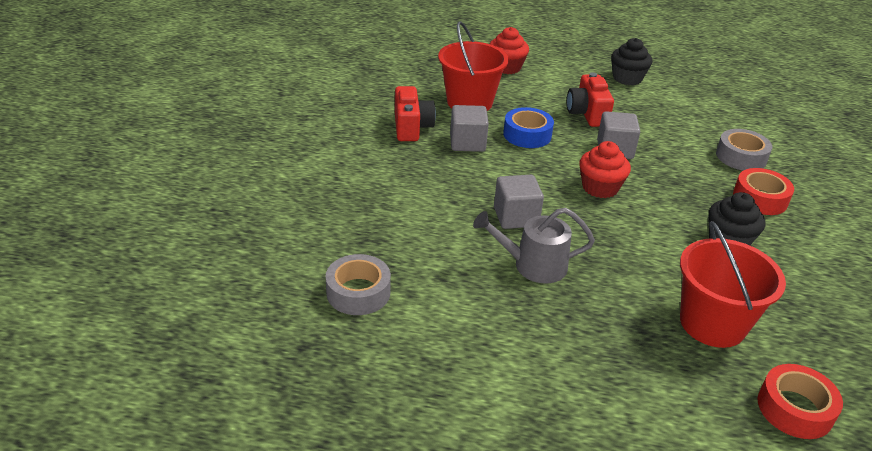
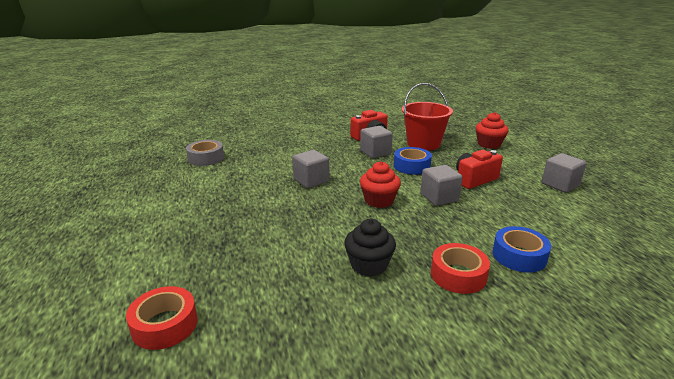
camera: 65 degrees right, 10 degrees down
(533, 265) = (265, 195): grey watering can -> none
(627, 78) = (560, 185): black cupcake -> grey cube
(712, 323) = (249, 271): red bucket -> none
(741, 157) = (519, 256): grey tape -> blue tape

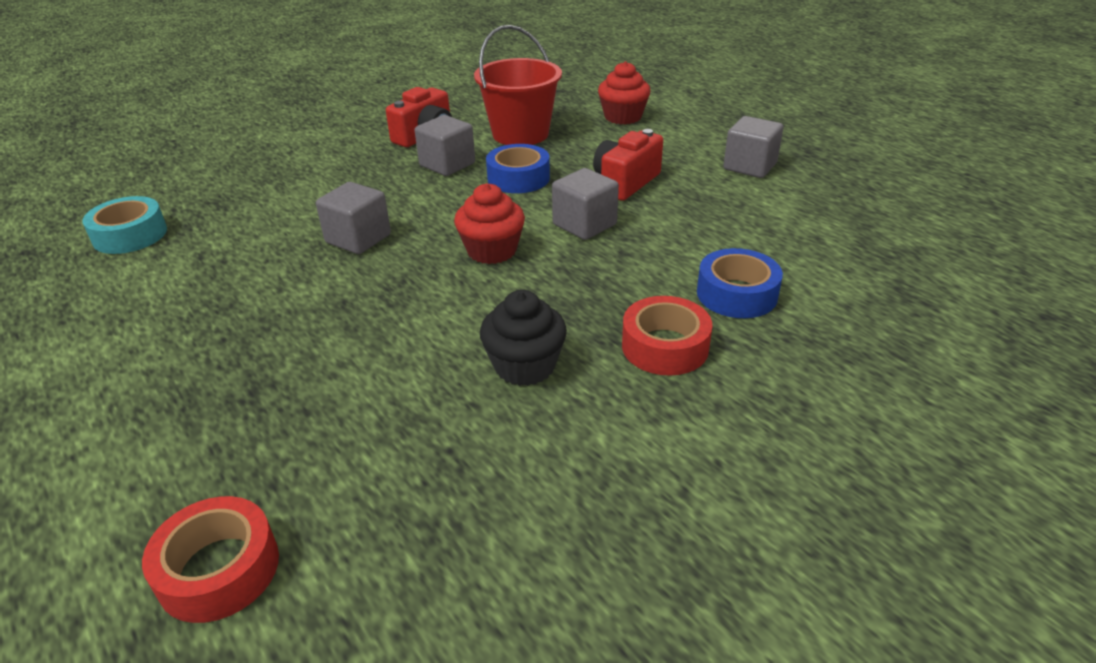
camera: 20 degrees left, 10 degrees up
(206, 158) = (130, 235): grey tape -> turquoise tape

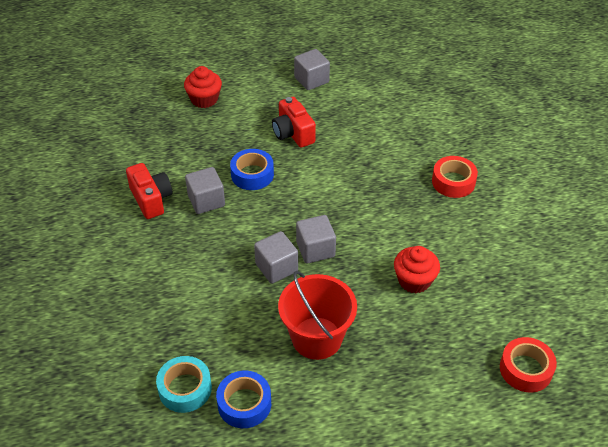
camera: 65 degrees left, 10 degrees up
(492, 250) = (331, 213): red cupcake -> red cupcake (414, 280)
(520, 134) = (189, 153): red bucket -> red bucket (317, 338)
(525, 366) = (442, 233): black cupcake -> none
(584, 224) = (328, 167): grey cube -> grey cube (315, 249)
(736, 294) = (427, 142): blue tape -> blue tape (244, 404)

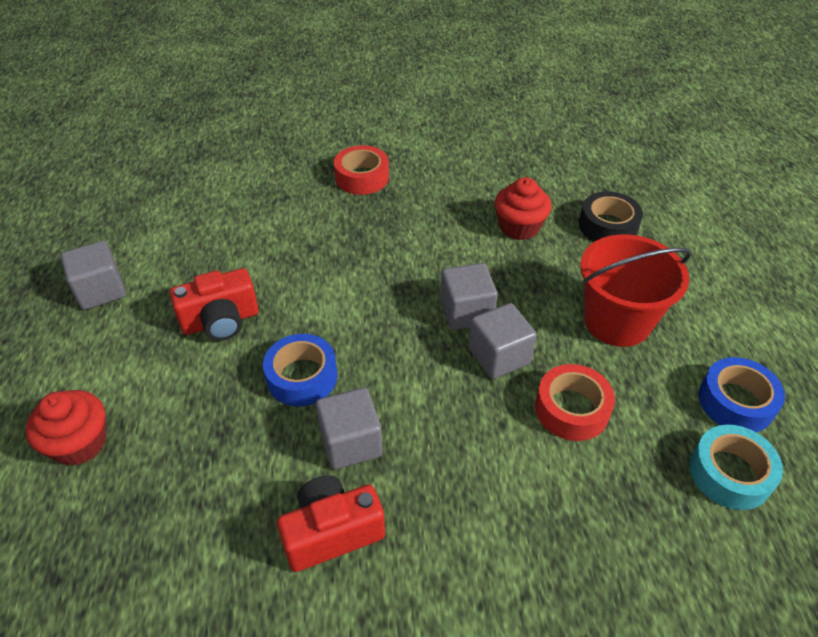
camera: 85 degrees left, 0 degrees up
(429, 341) = (608, 226): none -> black tape
(525, 369) = (632, 166): red tape -> red tape (571, 409)

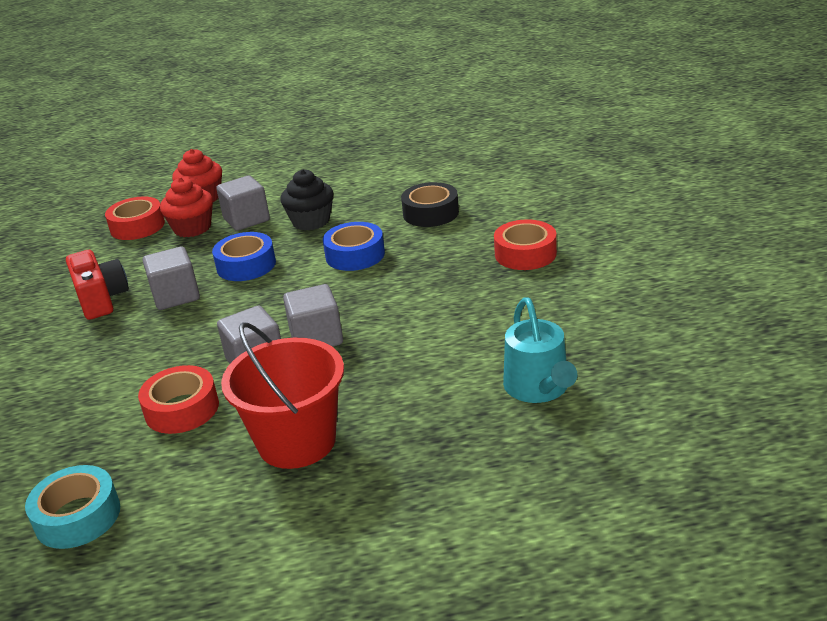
camera: 90 degrees right, 15 degrees down
(101, 290) = (346, 170): grey cube -> grey cube (246, 219)
(127, 522) = (137, 226): none -> red tape
(221, 321) = (311, 221): red camera -> black cupcake
(519, 227) = (456, 364): red cupcake -> red cupcake (192, 228)
(552, 190) = (538, 388): none -> turquoise watering can
(608, 226) = (470, 437): black tape -> black tape (430, 213)
(735, 402) = (164, 532): blue tape -> blue tape (355, 255)

